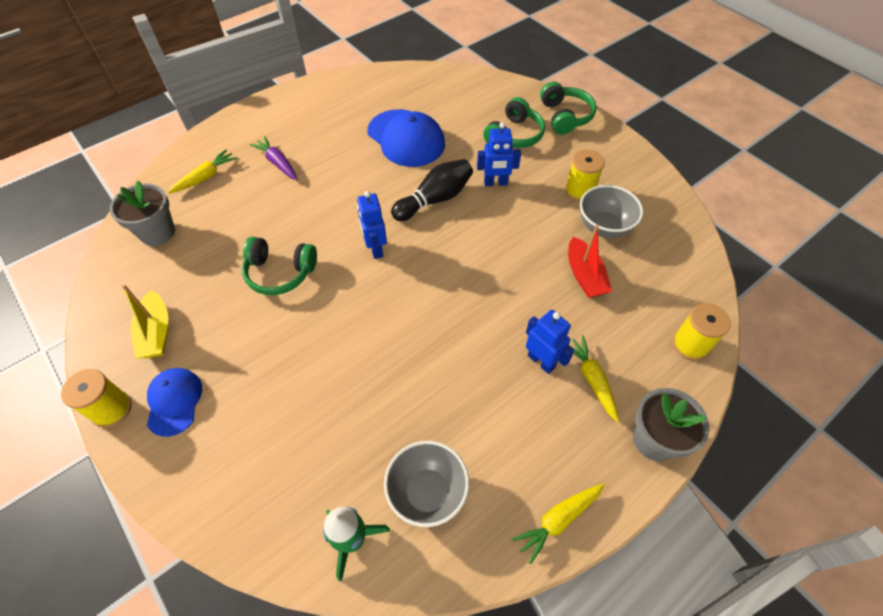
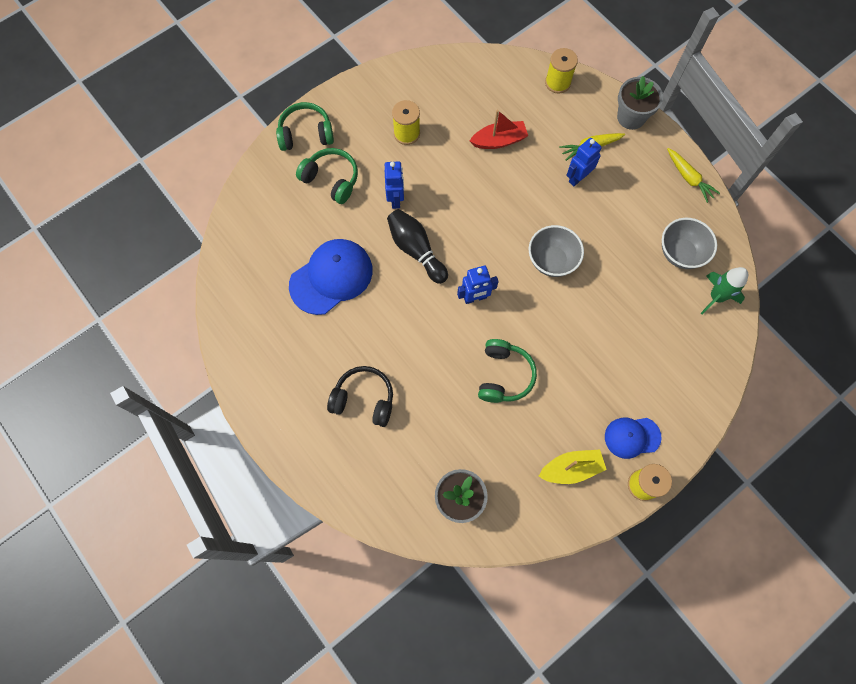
camera: 90 degrees left, 15 degrees up
(205, 177) = (383, 470): yellow carrot -> none
(277, 163) = (364, 399): purple carrot -> black headphones
(604, 227) = (448, 120): grey bowl -> grey bowl (551, 261)

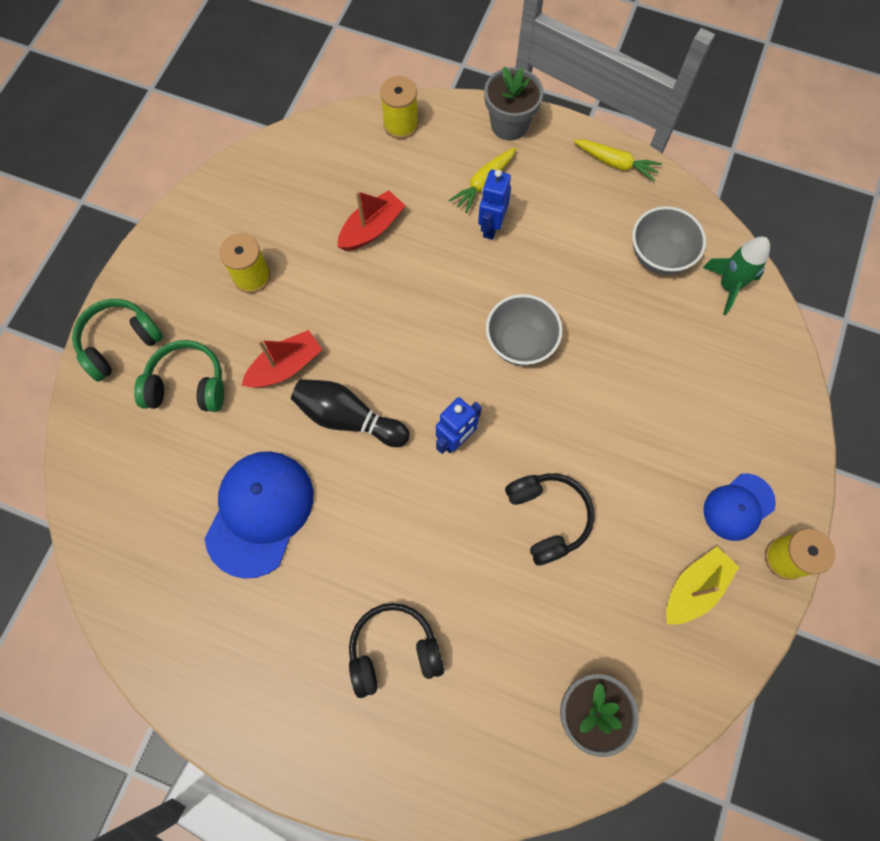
camera: 30 degrees left, 0 degrees up
(396, 199) = (285, 367): blue robot -> red boat
(503, 375) = (547, 517): green headphones -> black headphones

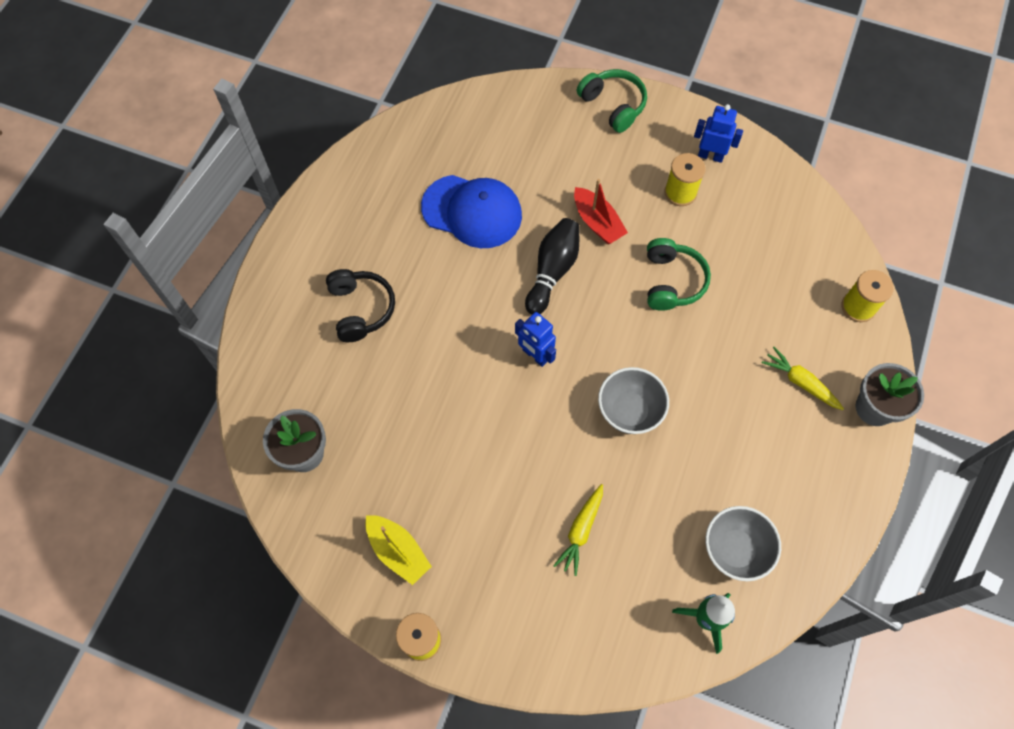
camera: 90 degrees right, 5 degrees down
(187, 385) = (578, 154): green headphones -> green headphones (671, 281)
(371, 229) = (738, 284): red boat -> none
(491, 226) = (752, 388): blue robot -> blue robot (710, 156)
(547, 517) = (464, 429): black headphones -> none
(616, 163) = (842, 513): yellow carrot -> yellow carrot (581, 531)
(738, 507) = (471, 601): blue cap -> none

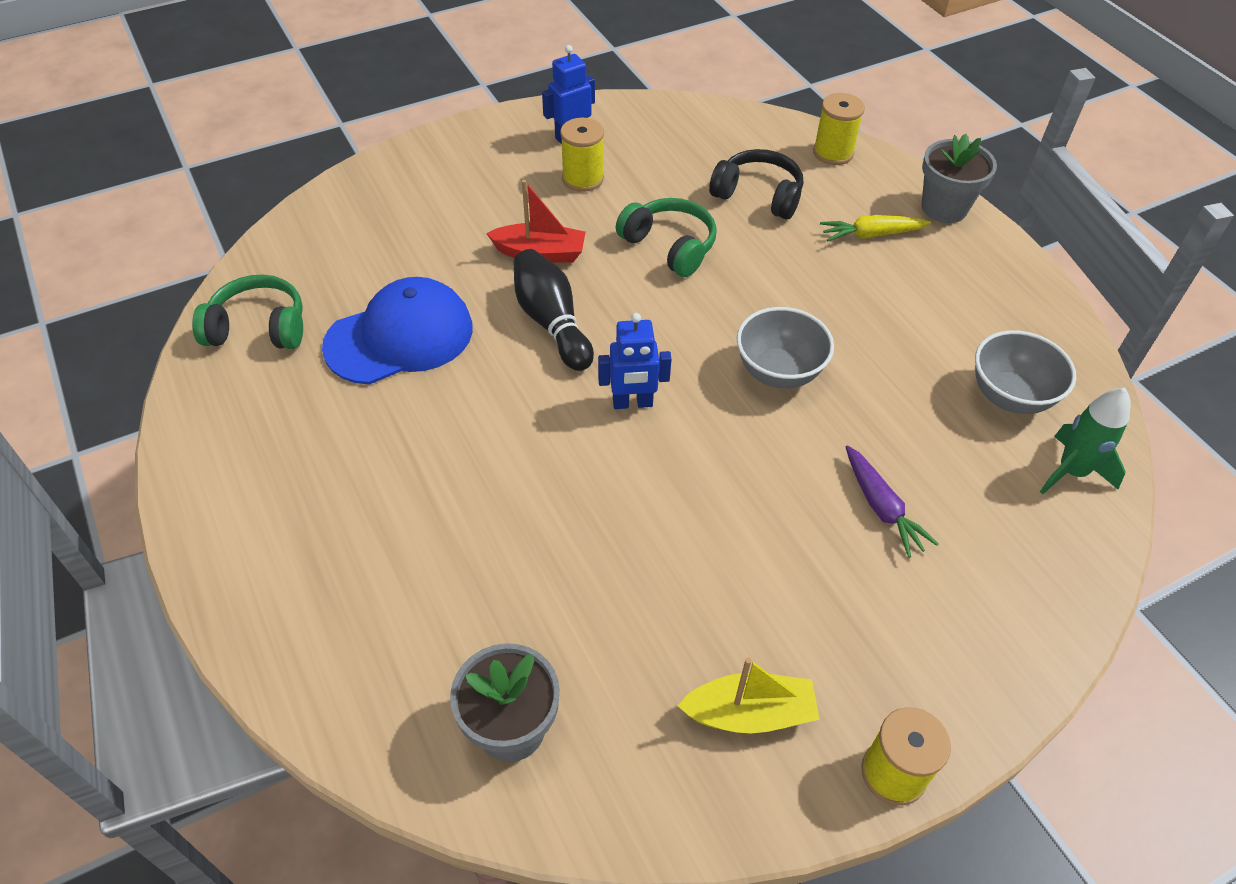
camera: 50 degrees left, 15 degrees down
(360, 309) = (388, 522): black headphones -> black headphones (758, 195)
(581, 531) = (882, 508): yellow carrot -> purple carrot
(613, 105) = (430, 158): green headphones -> green headphones (258, 328)

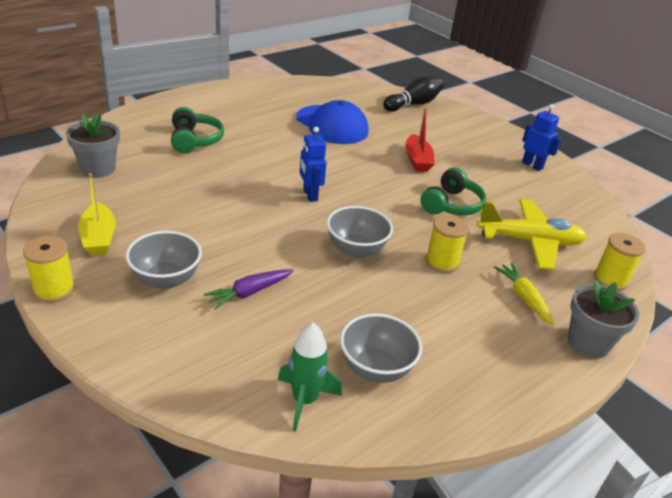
camera: 75 degrees right, 15 degrees down
(258, 328) = (323, 92): green headphones -> green headphones (194, 140)
(552, 322) = (362, 166): black bowling pin -> black bowling pin (413, 104)
(583, 178) = (494, 171): yellow spool -> yellow spool (442, 262)
(758, 195) = (529, 241): black headphones -> yellow plane
(858, 611) = (166, 279): none -> grey bowl

